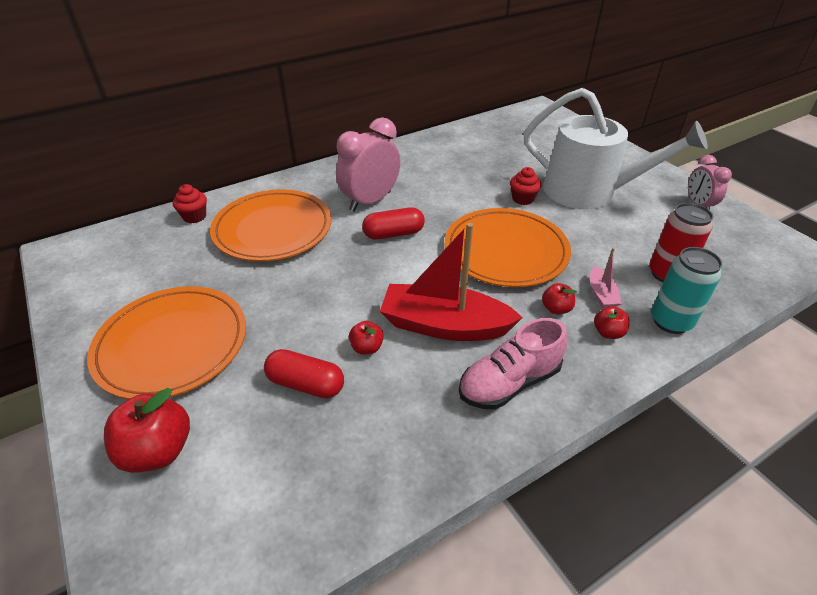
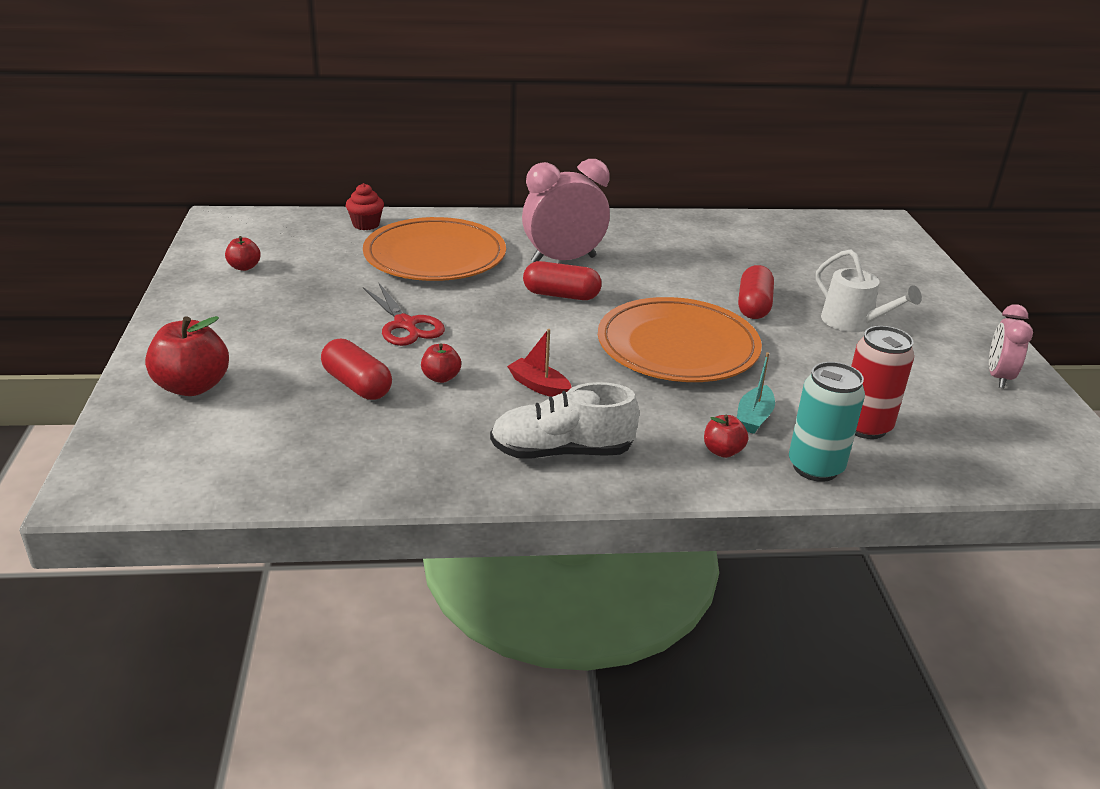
camera: 25 degrees right, 10 degrees down
(172, 344) = (263, 318): orange plate -> none
(299, 305) = (405, 324): none -> red scissors
(444, 325) = (539, 386): red boat -> red boat, size x0.45
(509, 382) = (561, 452): pink shoe -> white shoe
(523, 199) = (753, 306): red cupcake -> red capsule
(556, 309) = (682, 412): red apple -> red apple (244, 267)
(589, 192) = (852, 322): white watering can -> white watering can, size x0.51
(601, 294) = (754, 418): pink boat -> turquoise boat

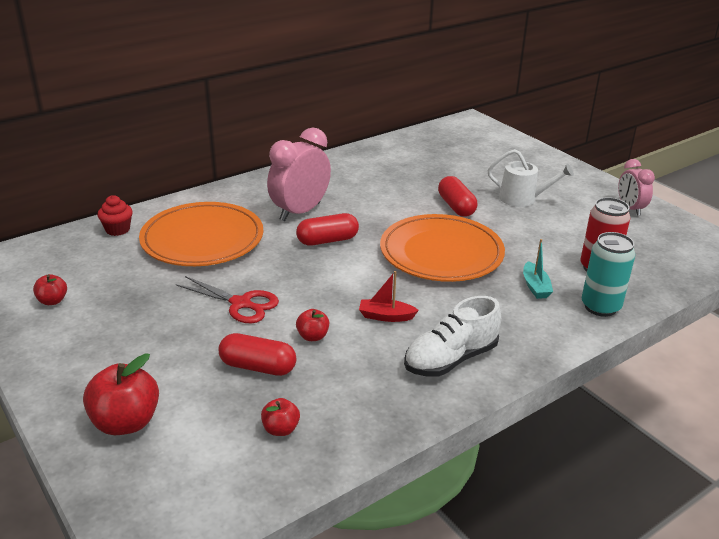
camera: 30 degrees left, 0 degrees up
(722, 451) = (542, 317): red apple -> red apple (280, 429)

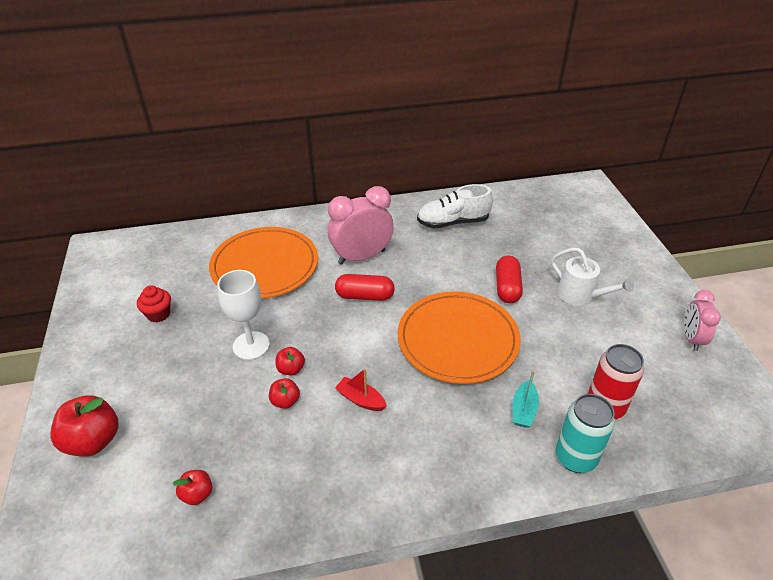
camera: 25 degrees right, 10 degrees up
(52, 301) = (120, 299): red apple -> red apple (291, 369)
(118, 230) = (208, 238): red cupcake -> red cupcake (158, 314)
(241, 304) = (251, 345): red scissors -> white goblet
(258, 367) = (222, 419): red capsule -> none
(450, 359) = (386, 470): white shoe -> white shoe (453, 222)

